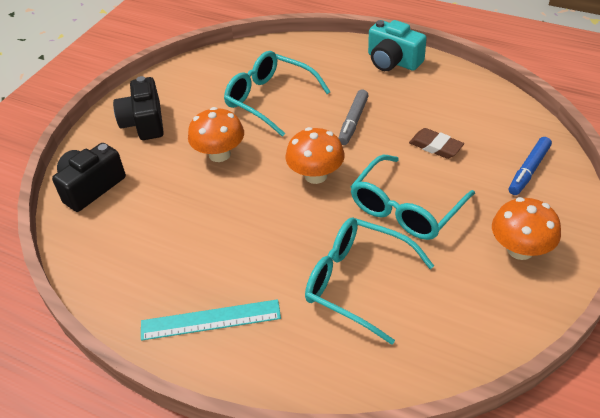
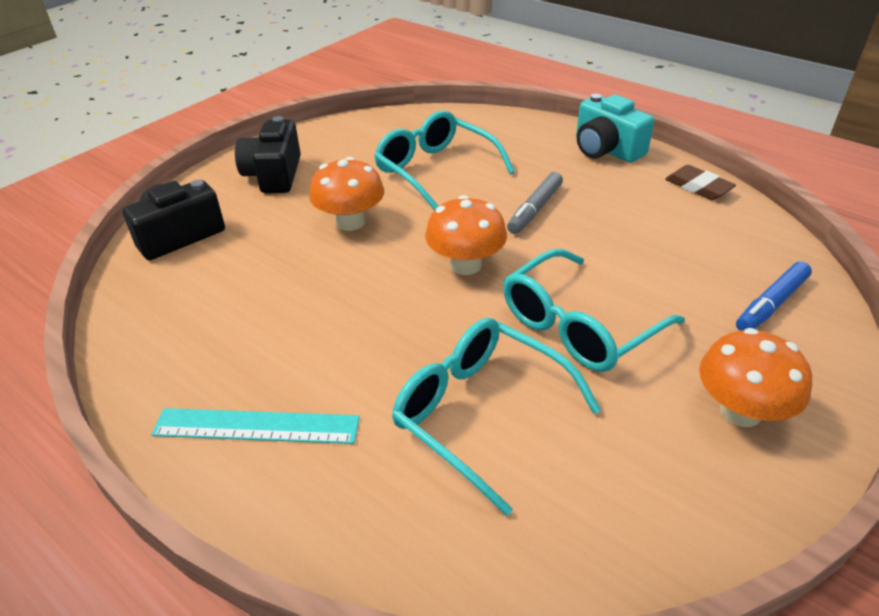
camera: 10 degrees right, 5 degrees down
(435, 146) = (640, 254): brown eraser -> brown eraser (698, 187)

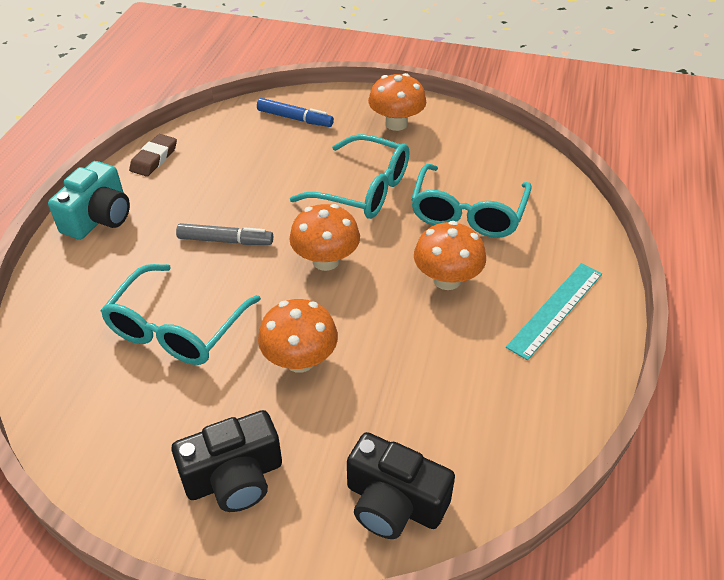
camera: 115 degrees left, 5 degrees up
(256, 426) = (555, 309): turquoise ruler -> turquoise ruler turned 60 degrees clockwise
(375, 346) = (447, 279): none -> orange mushroom

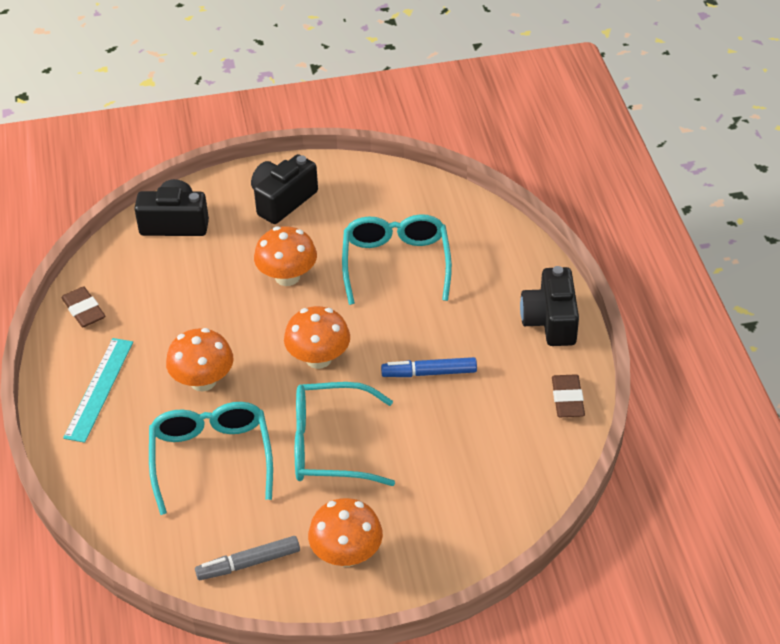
camera: 155 degrees right, 0 degrees up
(99, 218) = (550, 321): turquoise camera -> black camera
(225, 241) = (420, 343): grey marker -> grey marker (248, 563)
(295, 118) = (468, 513): blue marker -> blue marker (429, 373)
(553, 411) = (84, 310): none -> brown eraser

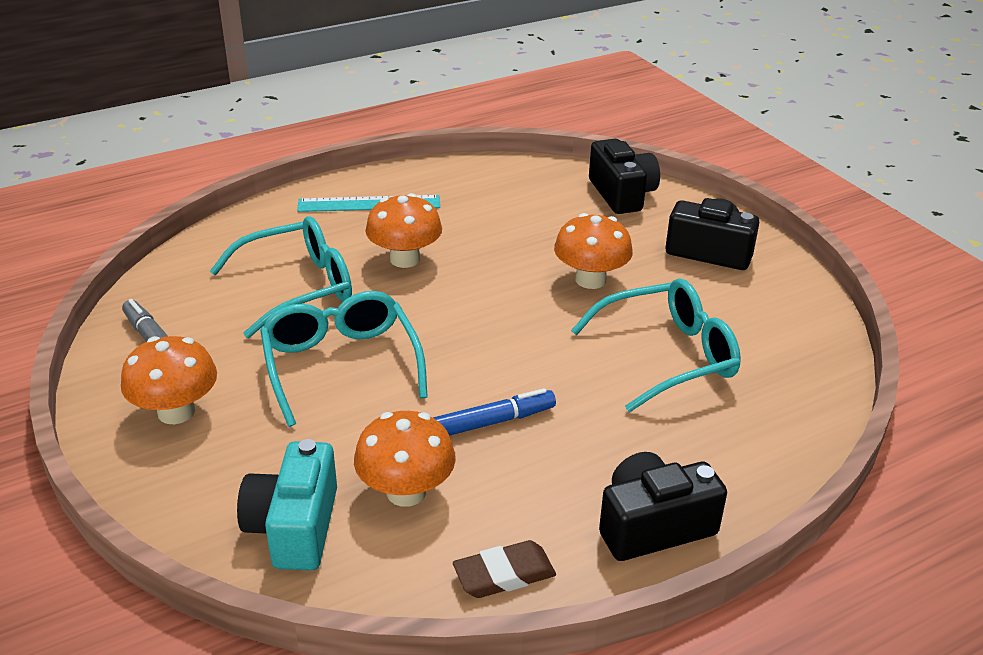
camera: 70 degrees right, 10 degrees down
(84, 310) = (468, 173): brown eraser -> none
(318, 358) = (474, 328): orange mushroom -> orange mushroom (406, 492)
(429, 373) = (492, 422): blue marker -> blue marker turned 90 degrees clockwise
(494, 496) = (294, 527): none -> turquoise camera

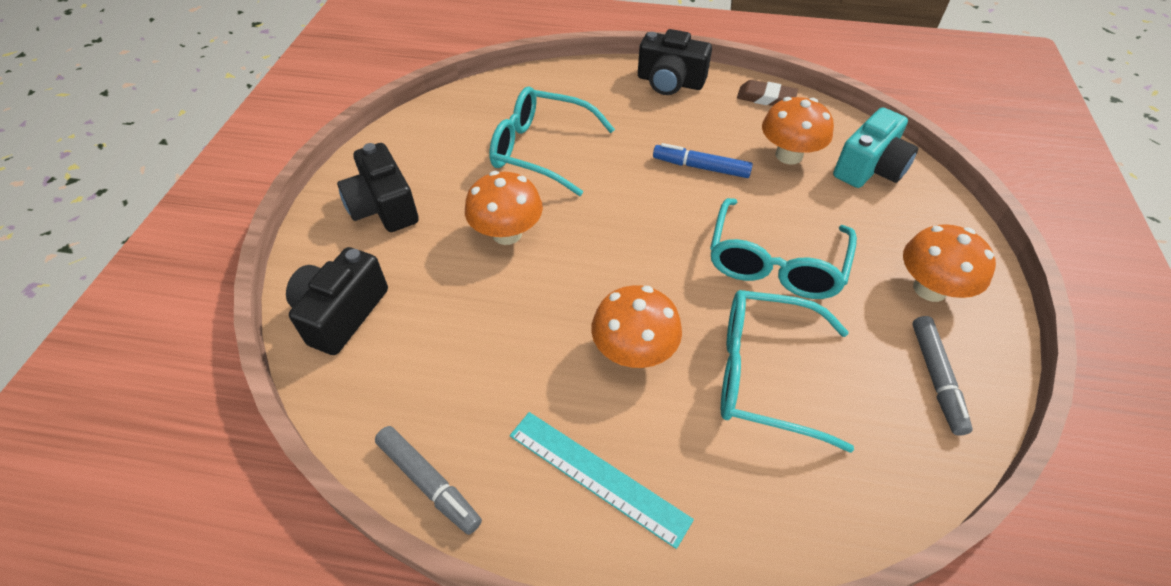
camera: 140 degrees left, 15 degrees up
(459, 167) = (429, 483): none -> grey marker

